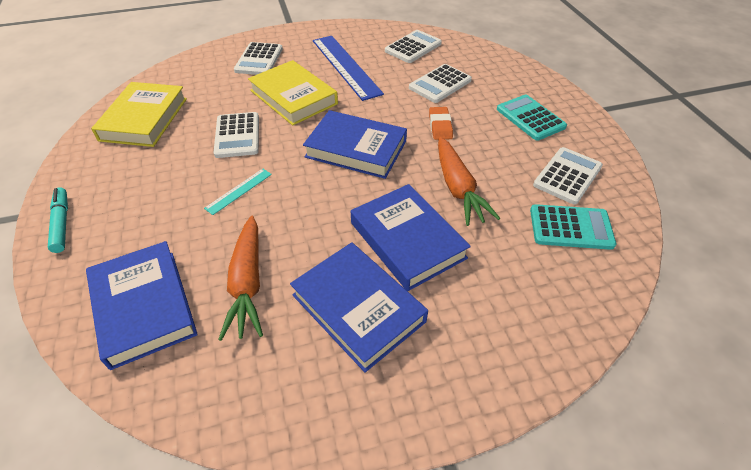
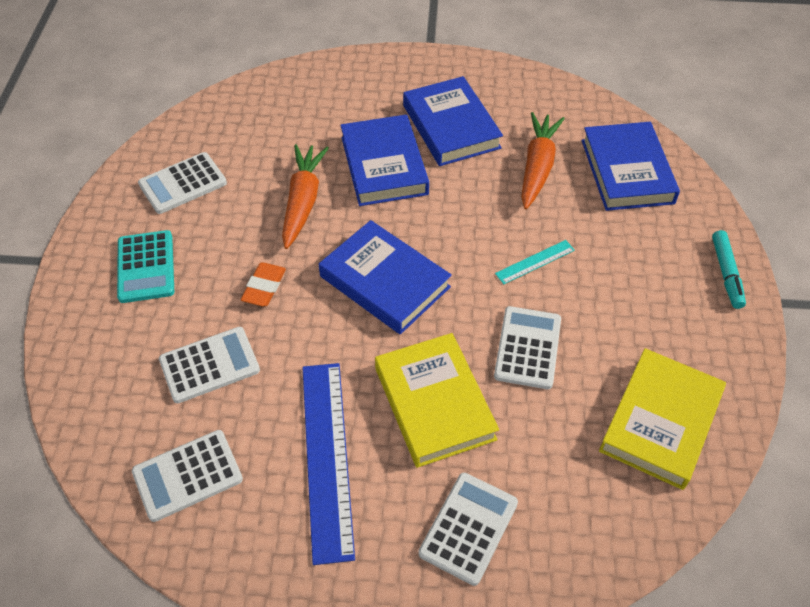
camera: 160 degrees left, 5 degrees up
(571, 227) = (231, 138): turquoise calculator -> none

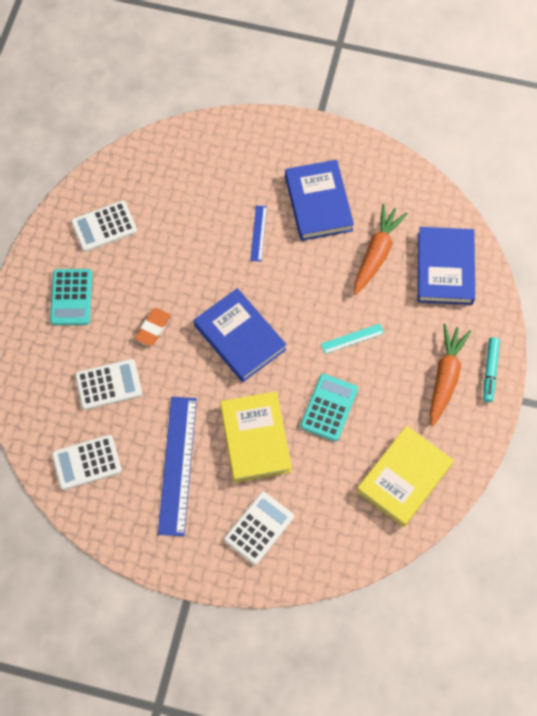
camera: 10 degrees right, 15 degrees up
(303, 201) = (191, 257): orange carrot -> orange carrot (445, 377)
(384, 165) = (258, 233): blue book -> blue ruler
(527, 348) = (329, 407): white calculator -> turquoise calculator

